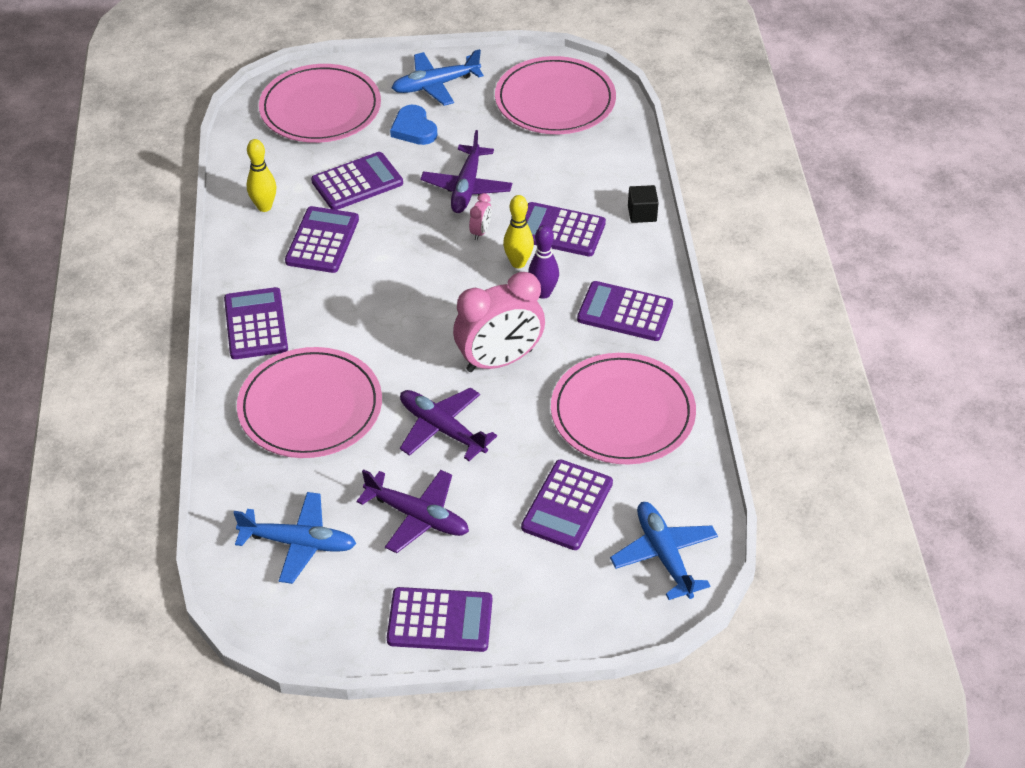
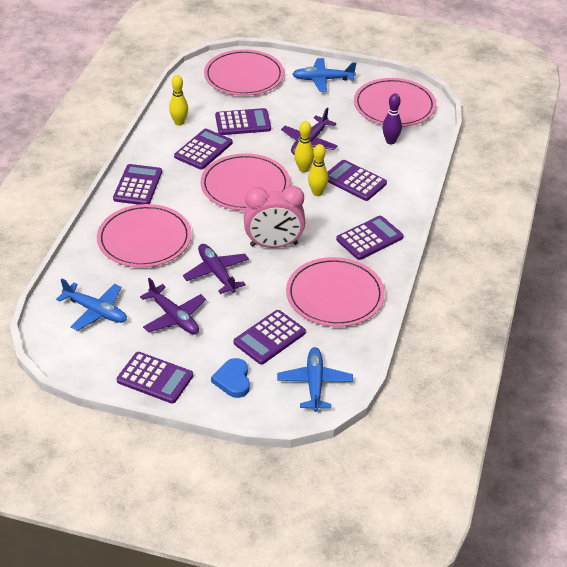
camera: 20 degrees right, 5 degrees down
(411, 280) = (245, 185): none -> pink plate
(414, 129) = (295, 101): blue heart -> blue heart (233, 380)
(480, 232) = (303, 169): pink clock -> yellow bowling pin
(543, 293) = (323, 214): purple bowling pin -> purple bowling pin (390, 141)
(625, 312) = (369, 238): purple calculator -> purple calculator turned 105 degrees clockwise
(642, 213) = (413, 185): black cube -> none

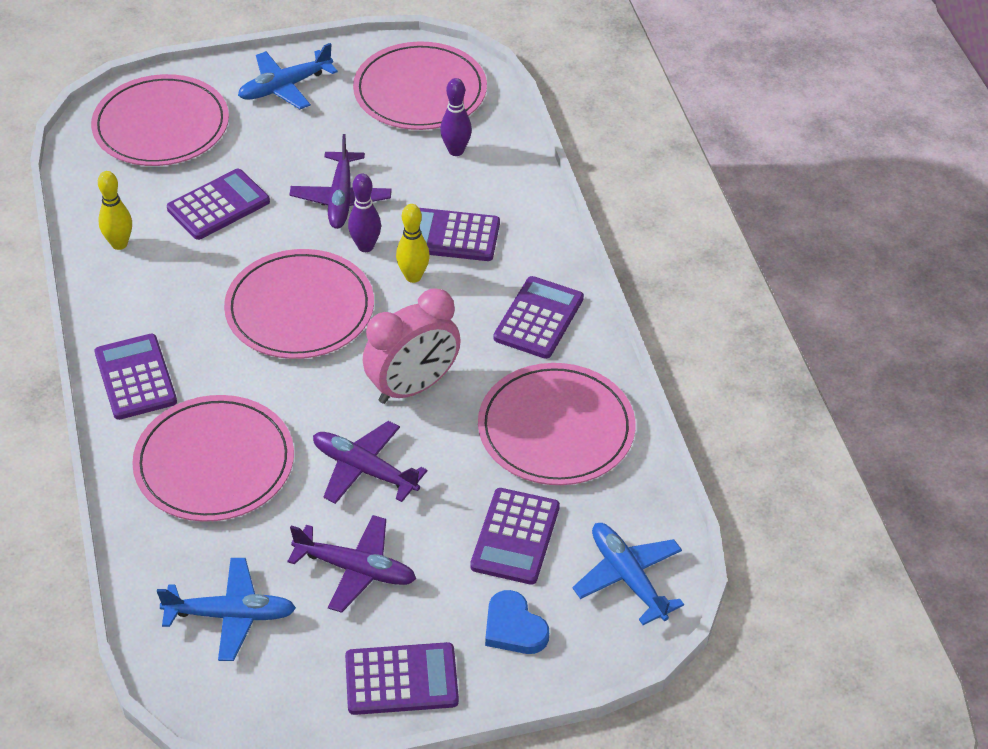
camera: 30 degrees left, 5 degrees up
(203, 150) = (192, 275): purple calculator -> none
(303, 169) = (365, 246): yellow bowling pin -> purple bowling pin

